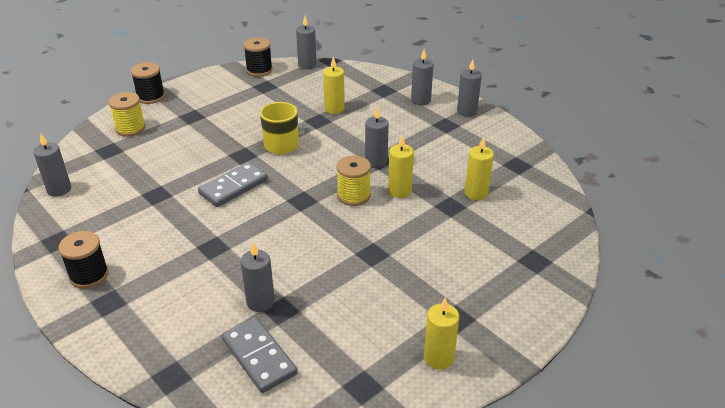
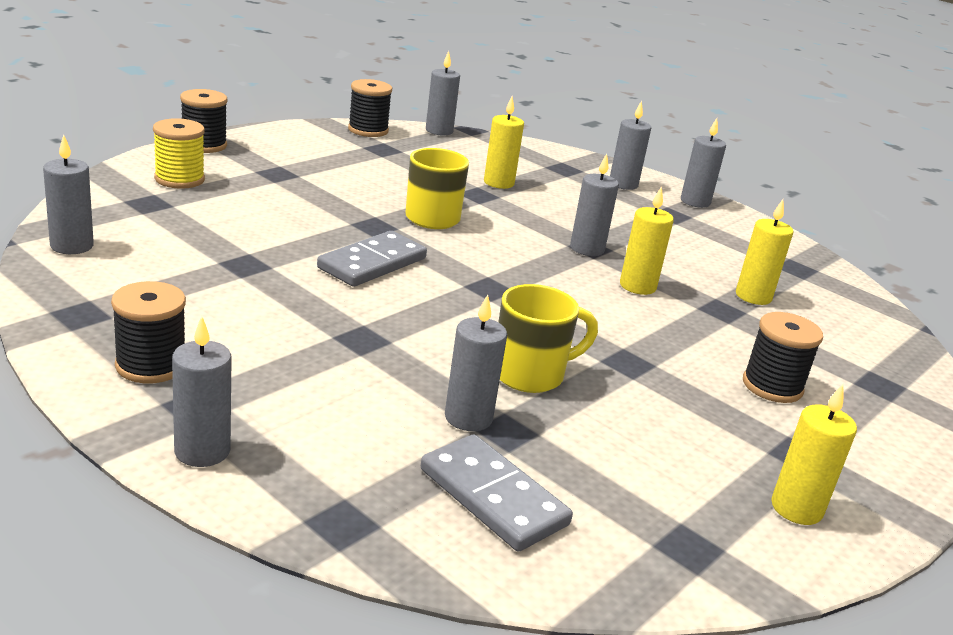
camera: 10 degrees left, 10 degrees down
(106, 333) = (202, 451): none -> grey candle
(307, 267) = (531, 374): none -> yellow mug
(353, 196) = (569, 287): yellow spool -> none
(460, 267) = (772, 386): none -> black spool

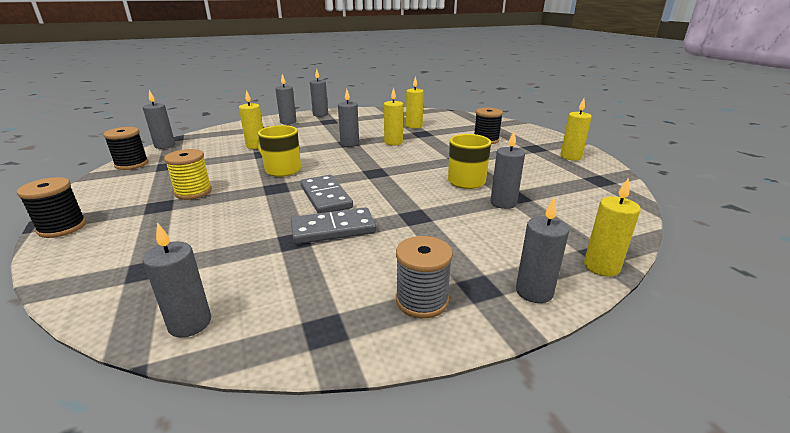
camera: 60 degrees left, 0 degrees up
(151, 365) = (422, 300): black spool -> grey spool
(179, 179) = (116, 248): yellow spool -> yellow spool (193, 192)
(301, 520) = (601, 267): none -> yellow candle
(493, 497) = (571, 211): grey domino -> grey domino (333, 229)

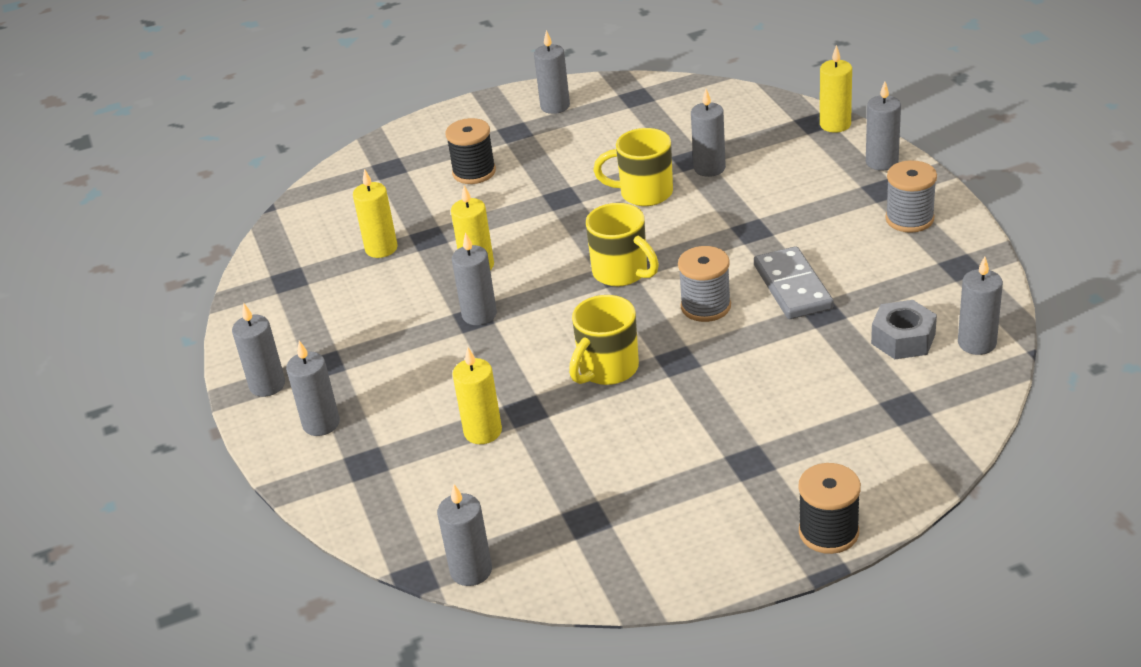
camera: 85 degrees left, 10 degrees up
(132, 164) = (580, 573): black spool -> none
(193, 192) = (700, 442): yellow spool -> none
(231, 277) = (903, 339): none -> grey nut
(326, 197) = (705, 306): grey domino -> grey spool
(374, 174) = (622, 273): none -> yellow mug
(570, 157) = (555, 106): yellow candle -> grey candle

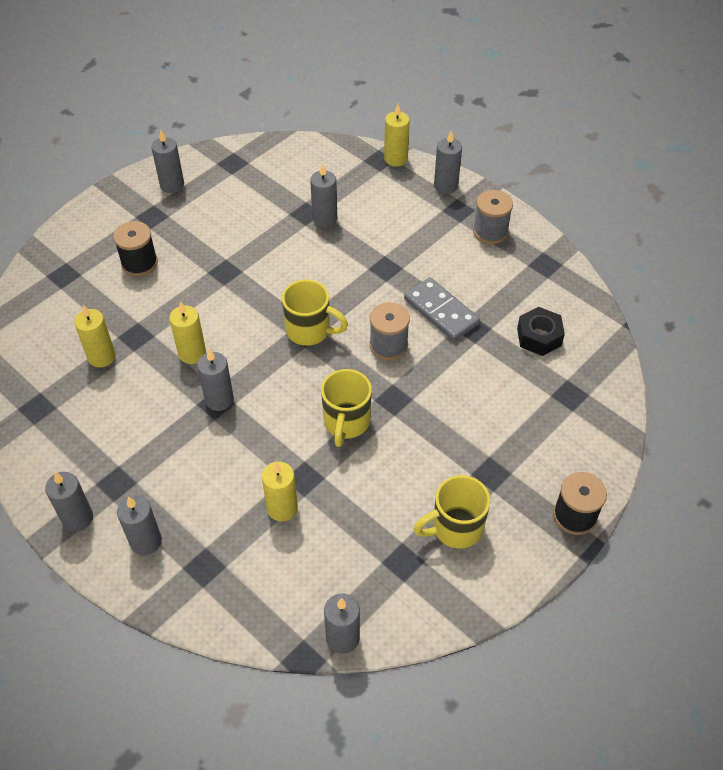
camera: 30 degrees left, 15 degrees up
(644, 193) = (287, 253): yellow mug -> yellow mug (455, 528)
(903, 339) = (539, 337): grey nut -> black nut
(977, 343) = (588, 327): grey candle -> none

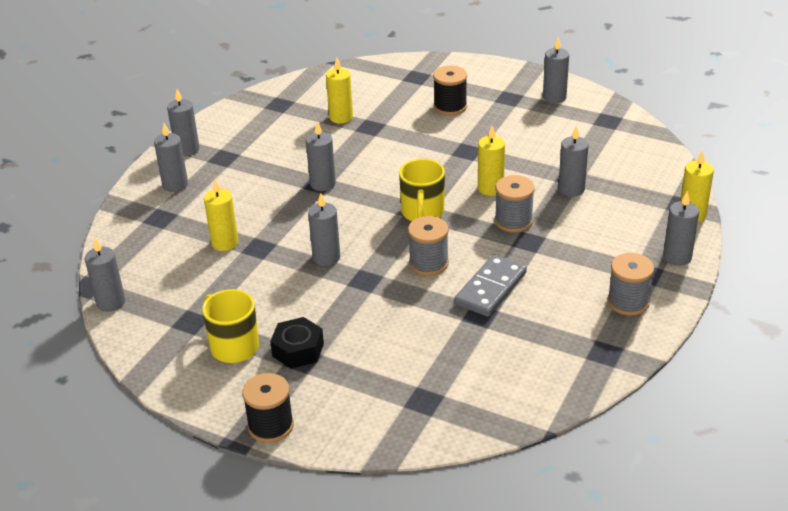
camera: 75 degrees right, 15 degrees down
(192, 353) = (365, 158): yellow candle -> yellow candle (490, 188)
(346, 422) = (326, 257): yellow mug -> grey candle
(353, 269) = (513, 221): none -> grey spool
(539, 337) = (493, 364): black nut -> black nut (298, 350)

